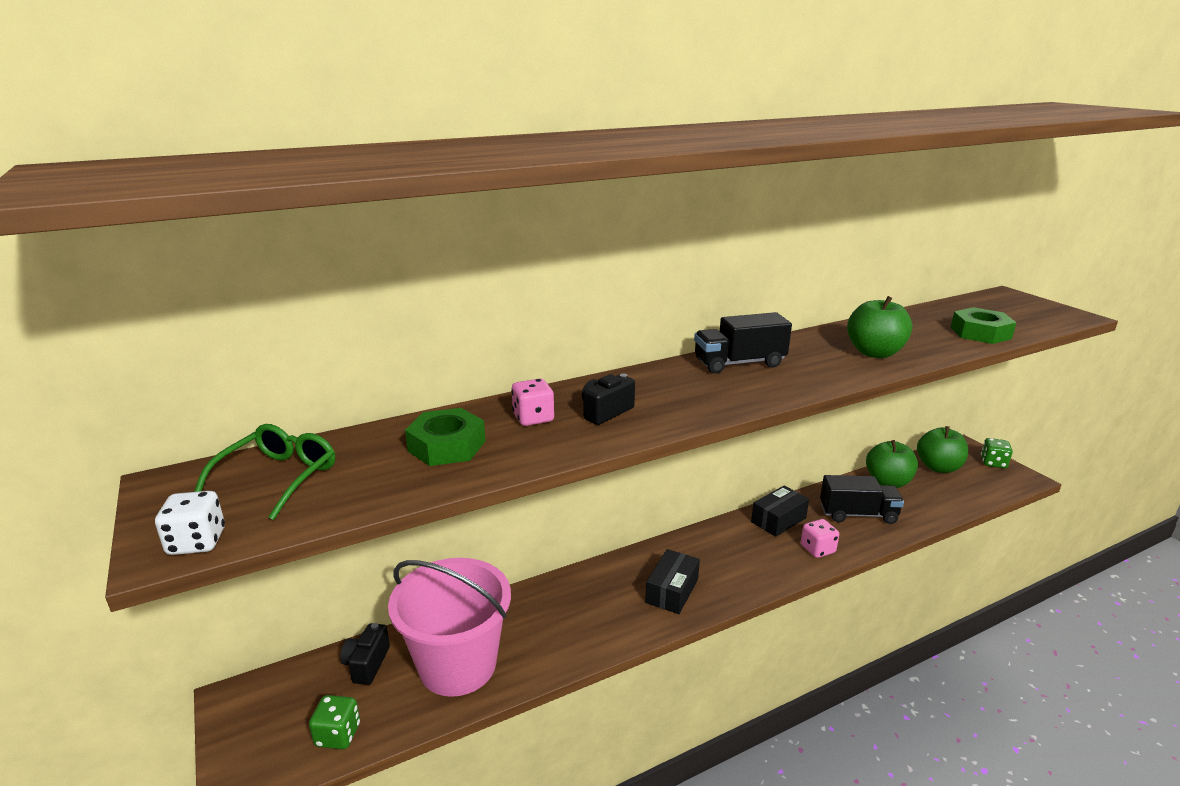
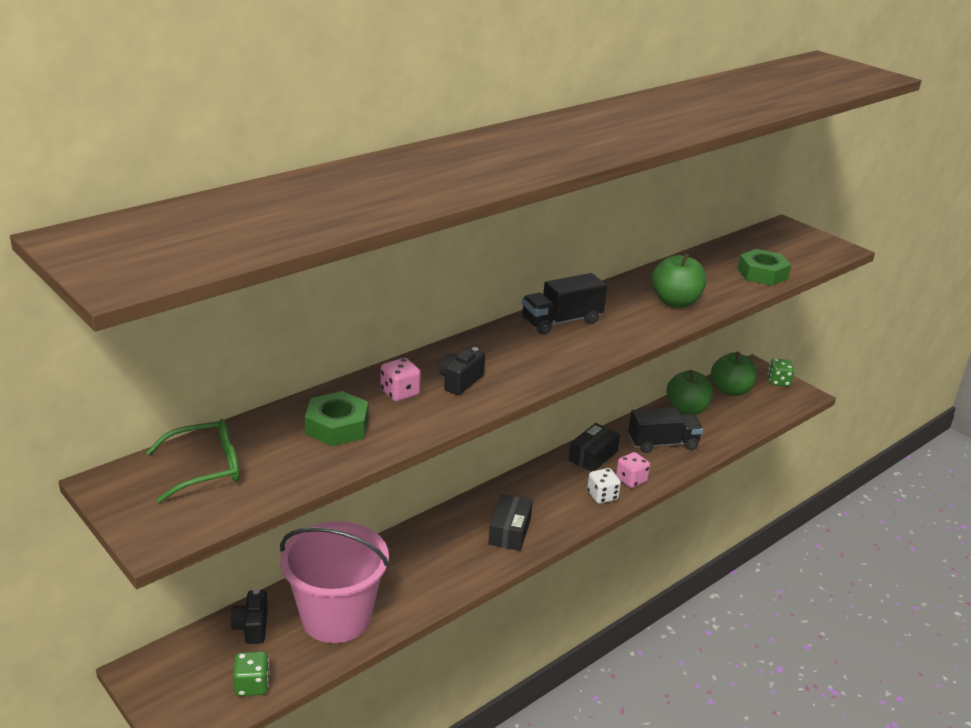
camera: 15 degrees left, 5 degrees up
(197, 542) = (177, 529): white dice -> white dice (602, 496)
(279, 477) = (207, 468): green glasses -> green glasses turned 60 degrees clockwise

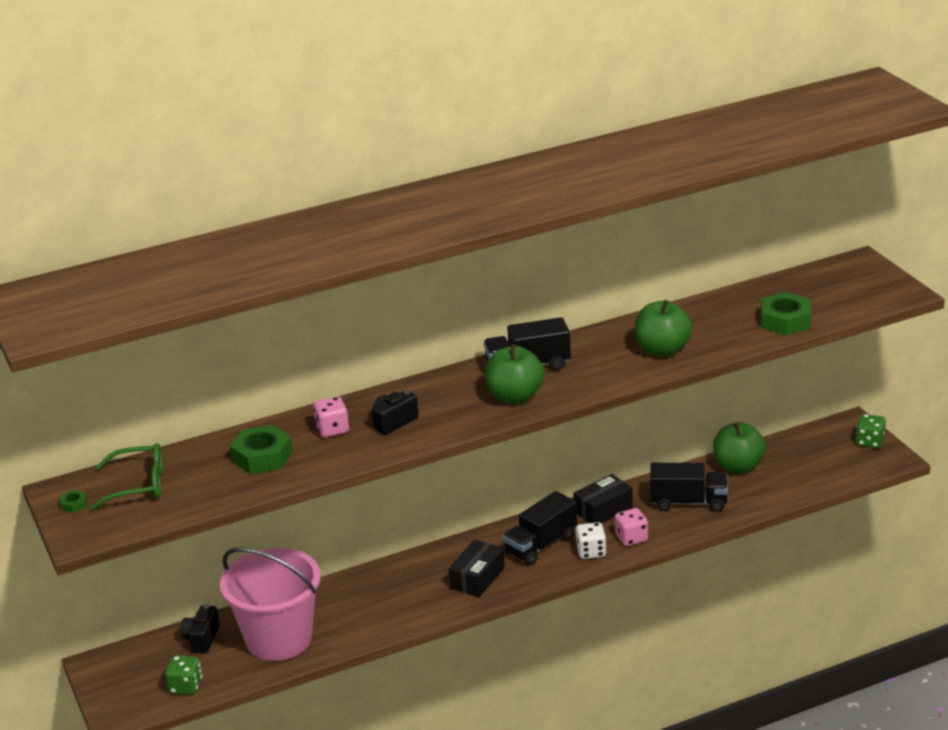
camera: 20 degrees right, 0 degrees up
(133, 498) = (74, 504): none -> green nut
(553, 493) = (541, 545): none -> black truck
(730, 390) = (804, 448): green apple -> green apple (515, 397)

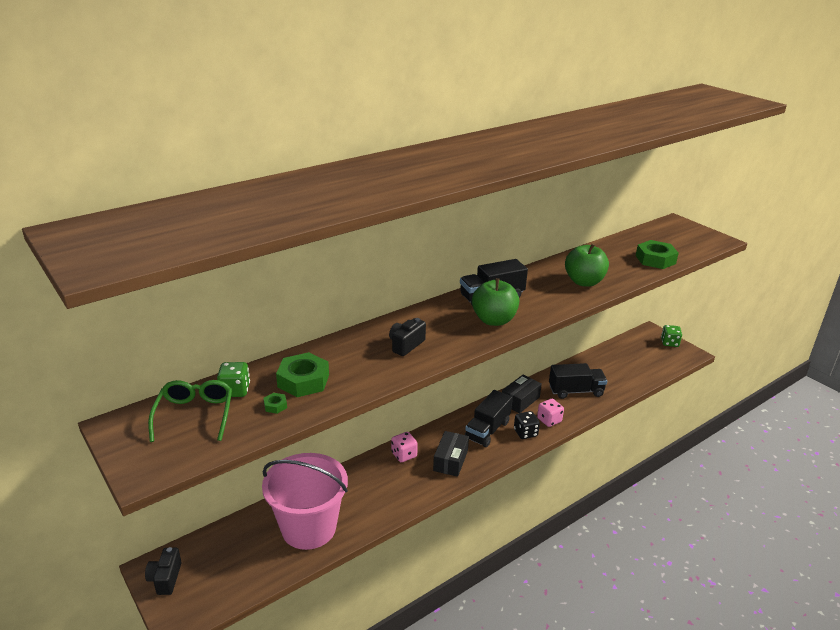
camera: 15 degrees left, 0 degrees up
(74, 504) = (133, 438): green nut -> green nut (275, 406)
(139, 485) = (195, 414): green glasses -> green glasses turned 75 degrees counterclockwise
(186, 686) = (237, 583): green dice -> green dice (235, 390)
(201, 639) = (242, 534): black camera -> black camera (165, 579)
(332, 429) = (357, 354): pink dice -> pink dice (404, 455)
(591, 552) = (525, 433): white dice -> black dice
(738, 467) = (596, 364): green apple -> none

